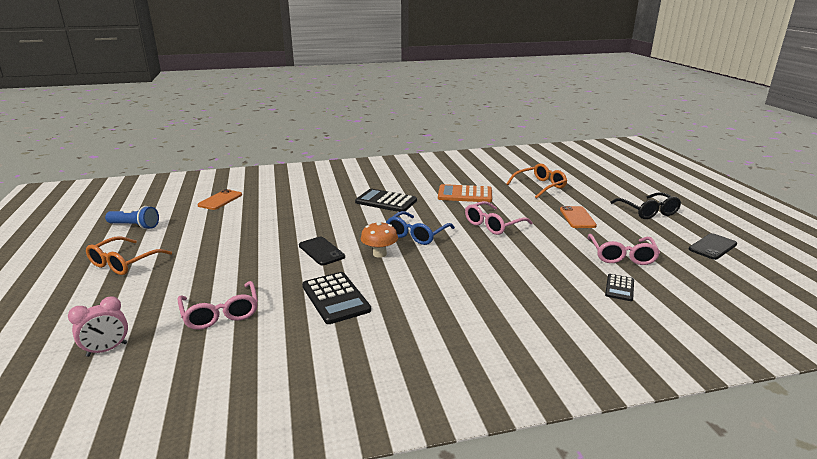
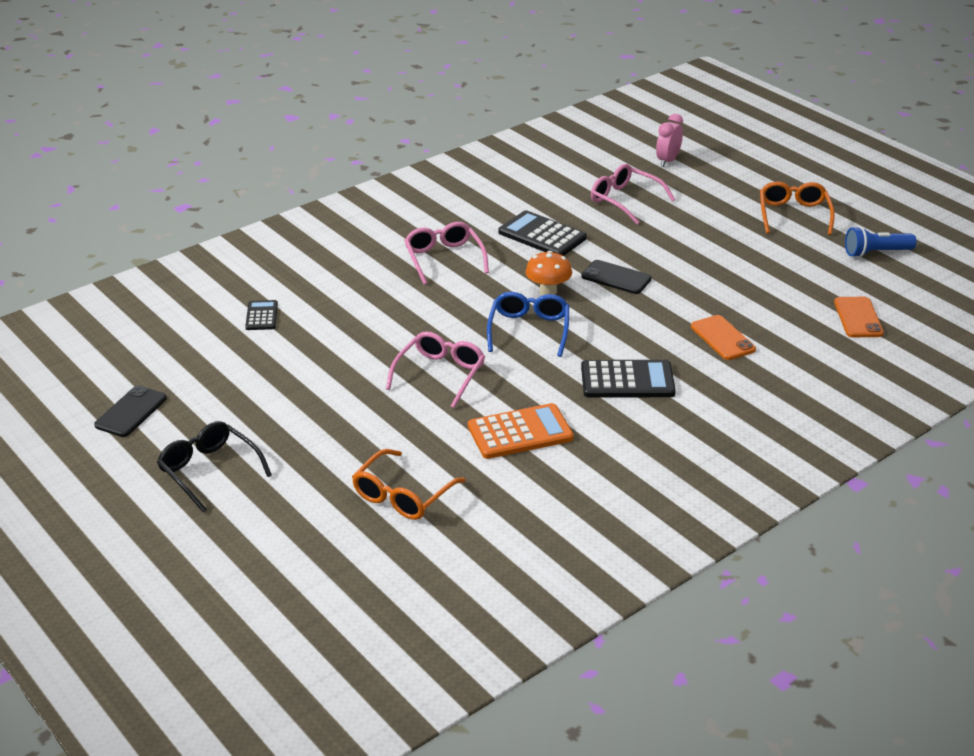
camera: 155 degrees right, 10 degrees up
(577, 217) = (322, 424): orange phone -> orange phone (722, 338)
(622, 256) = (257, 363): pink glasses -> pink glasses (443, 258)

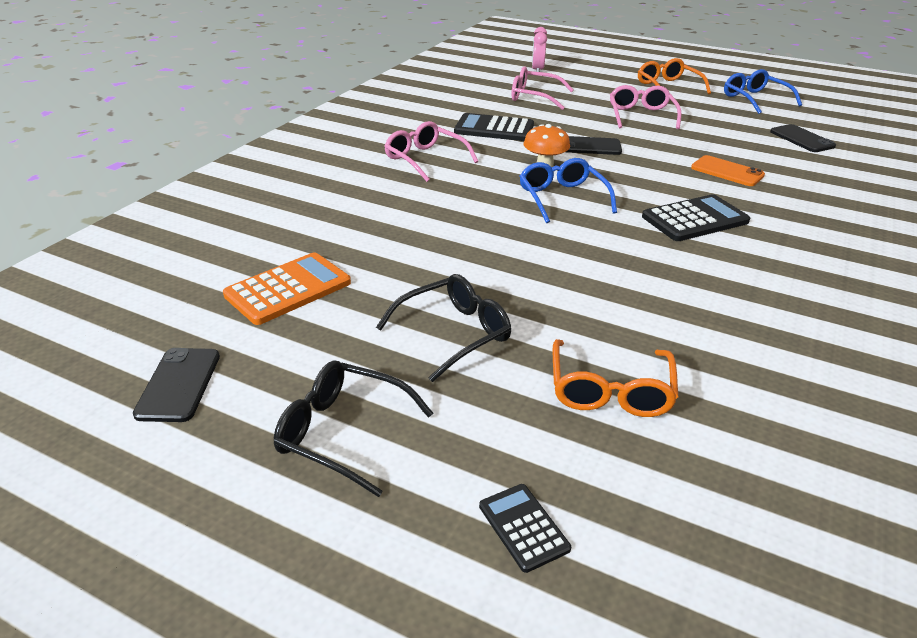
camera: 25 degrees left, 0 degrees up
(261, 316) = (278, 241): black calculator -> black calculator (523, 527)
(333, 426) = (455, 333): none -> black glasses
(440, 374) = (519, 253): pink glasses -> pink glasses (641, 115)
(520, 432) = (656, 288): orange calculator -> orange calculator (288, 289)
(858, 318) = (801, 139): orange phone -> black phone
(876, 253) = (754, 99): blue flashlight -> blue glasses

